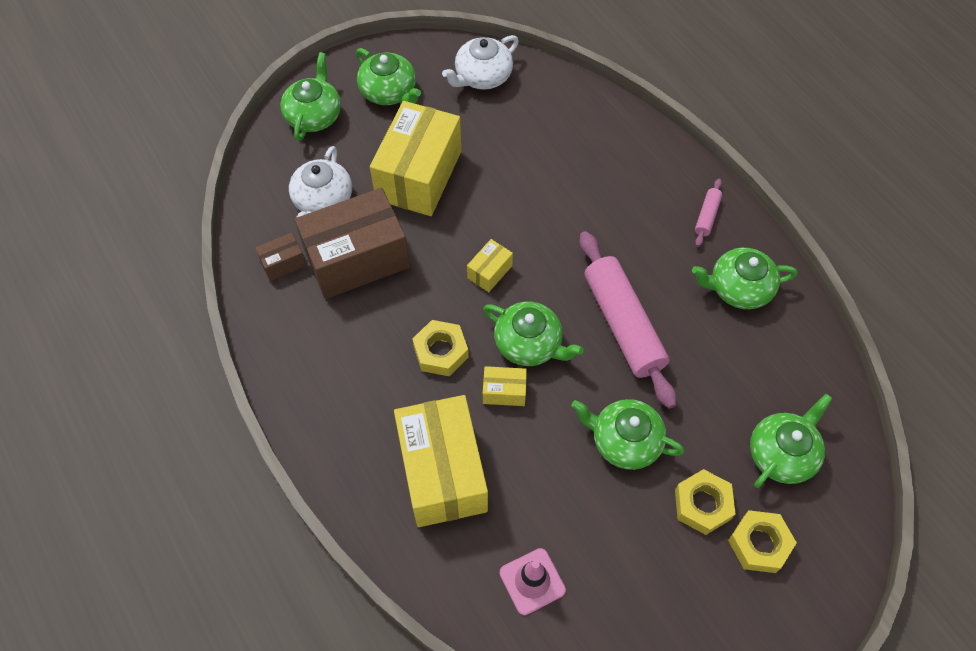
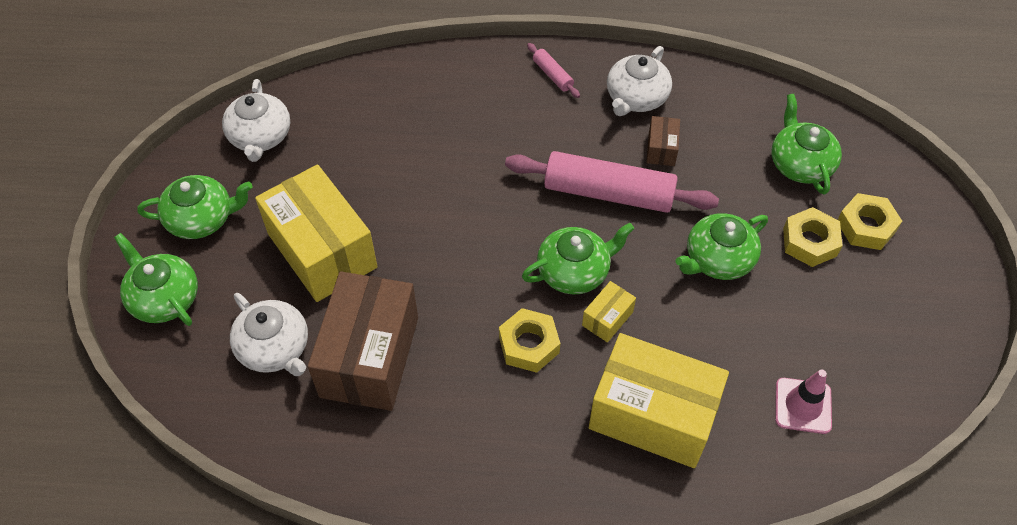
camera: 55 degrees left, 5 degrees down
(283, 263) = (317, 426): brown box -> brown box (661, 149)
(489, 272) = (477, 257): yellow box -> none
(739, 288) = (636, 98): green teapot -> white teapot

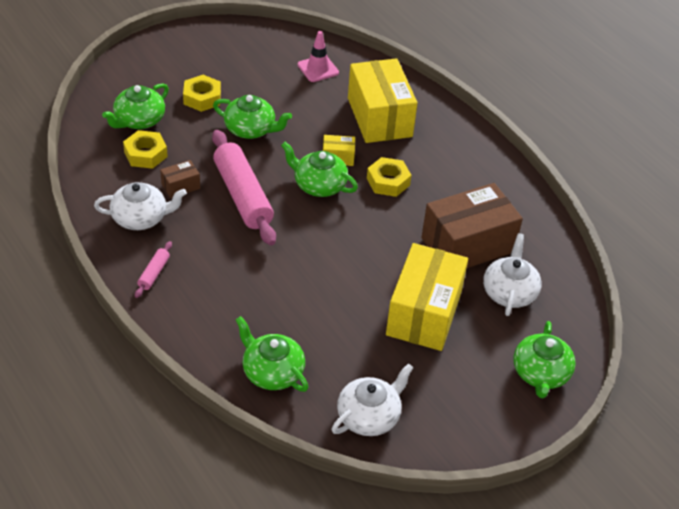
camera: 130 degrees left, 10 degrees down
(202, 219) = (468, 399): green teapot -> green teapot (272, 372)
(866, 226) = (169, 80): yellow nut -> yellow nut (145, 154)

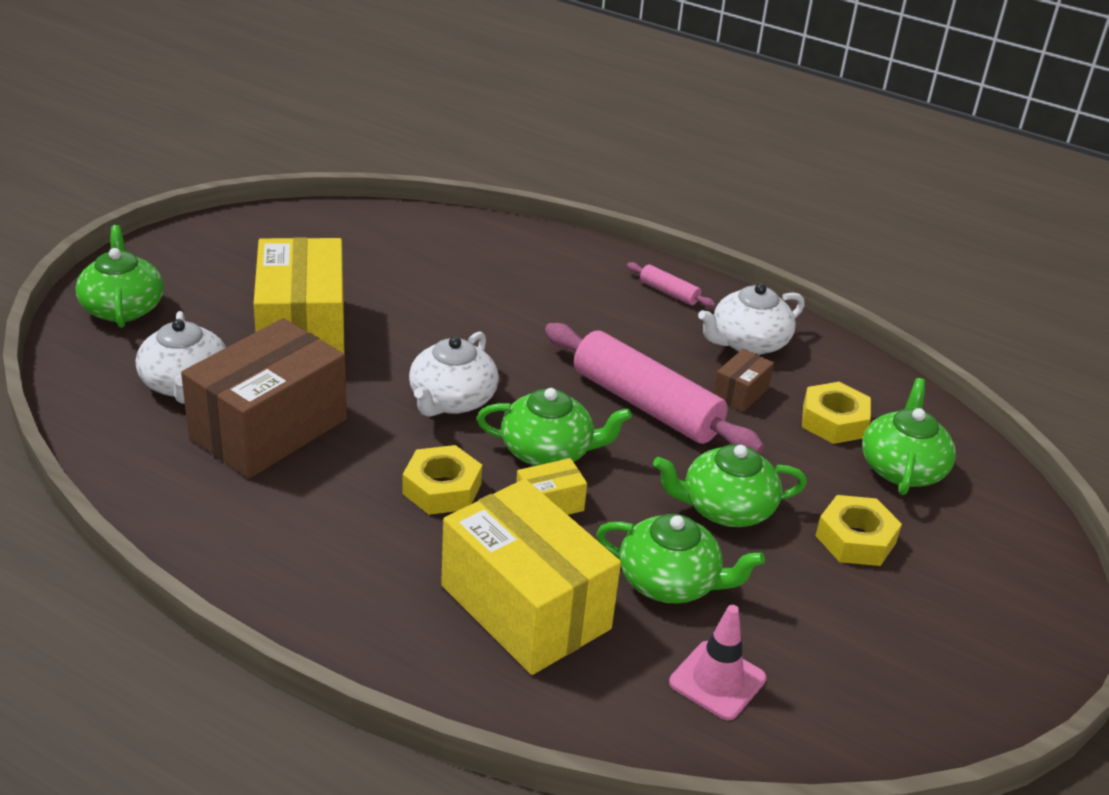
camera: 155 degrees right, 10 degrees down
(154, 273) = (669, 292): pink rolling pin -> pink rolling pin turned 45 degrees counterclockwise
(272, 372) = (457, 242): green teapot -> green teapot (670, 582)
(369, 416) = (326, 231): white teapot -> white teapot (451, 400)

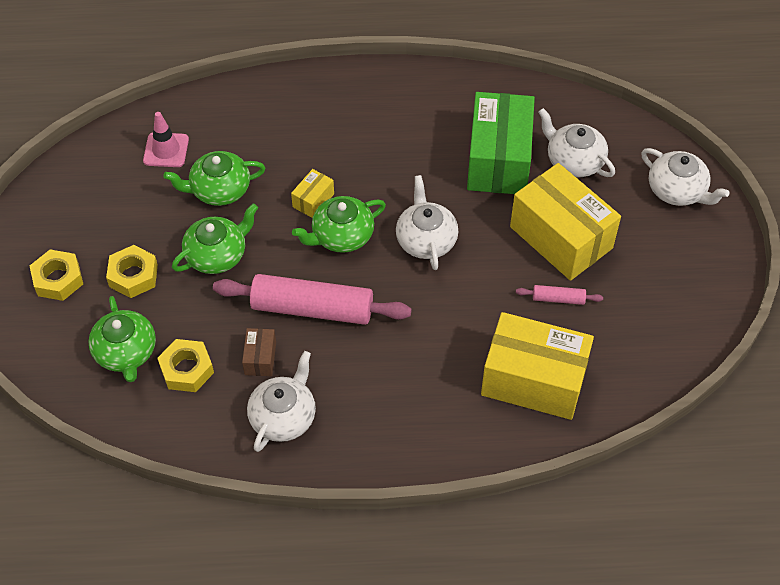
camera: 150 degrees right, 20 degrees up
(122, 307) = (677, 190): green teapot -> white teapot
(269, 428) = (498, 160): brown box -> green box
(442, 489) = (375, 177): yellow nut -> yellow nut (58, 279)
(525, 607) = (279, 136): yellow box -> yellow box (533, 380)
(669, 292) = (373, 439): pink rolling pin -> pink rolling pin (558, 299)

